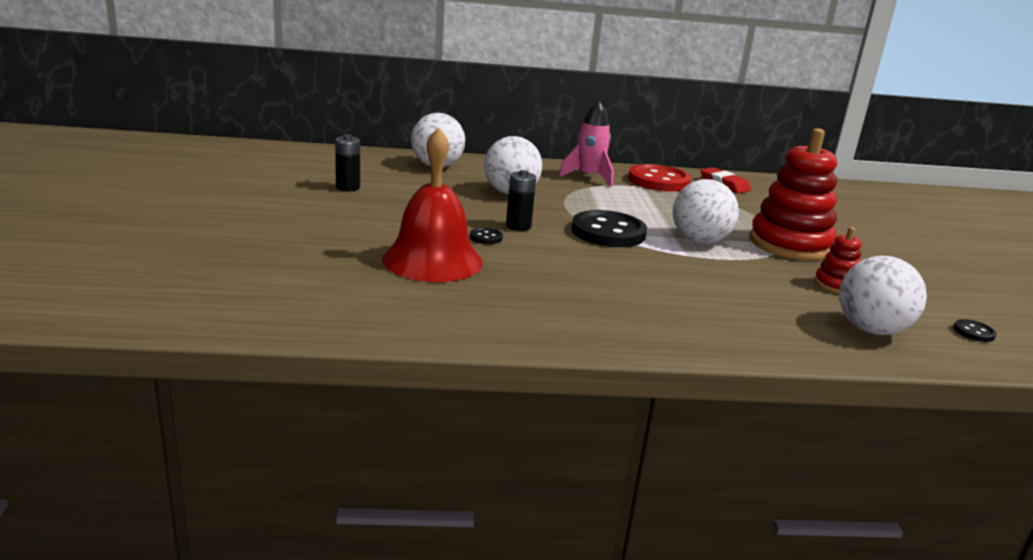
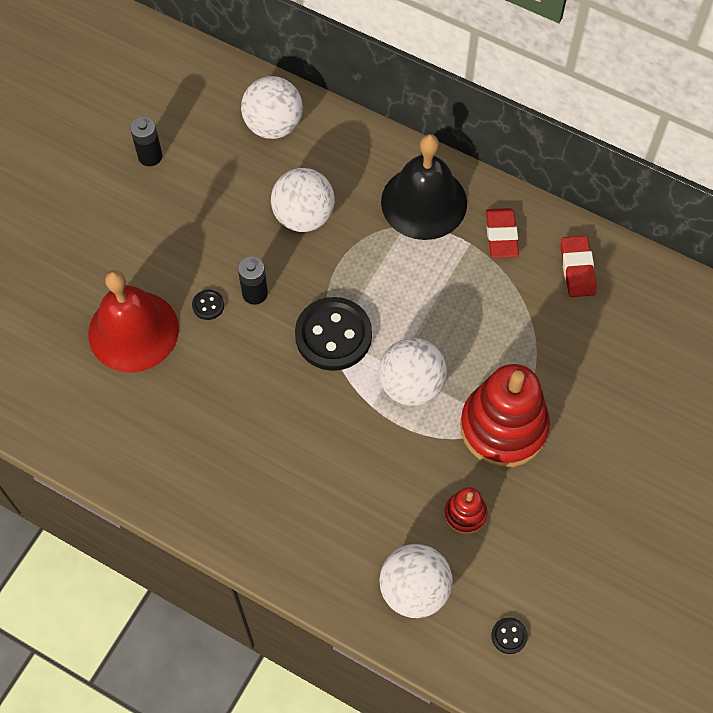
camera: 35 degrees right, 40 degrees up
(589, 177) = (424, 202): pink rocket -> black bell
(658, 181) = (501, 235): red button -> red eraser

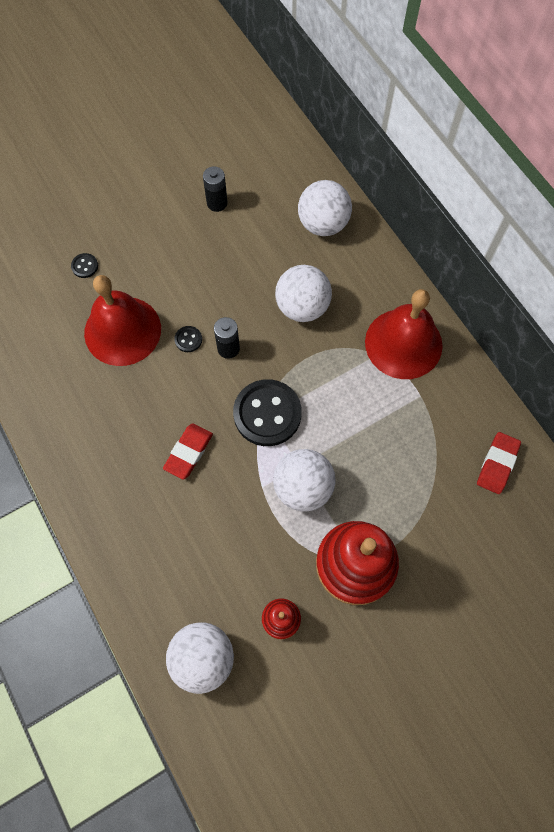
camera: 30 degrees right, 5 degrees up
(424, 202) = (403, 343): black bell -> red bell
(501, 235) = (450, 403): red eraser -> red eraser (188, 452)
(509, 636) = (254, 743): black button -> black button (85, 266)

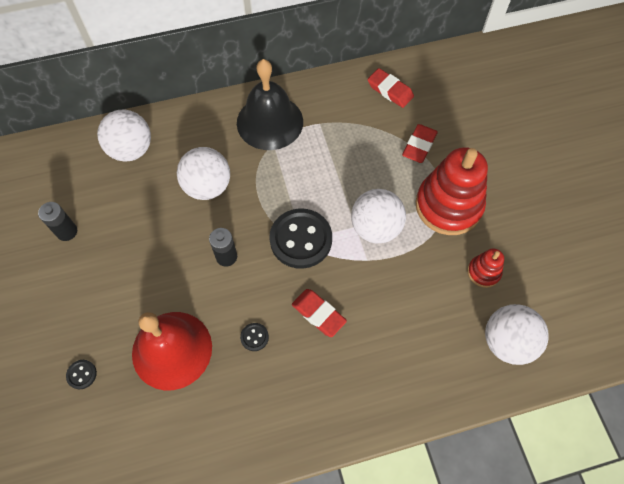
camera: 75 degrees left, 5 degrees down
(188, 339) = (204, 290): black button -> black button (254, 337)
(403, 343) = (270, 122): red bell -> black bell
(428, 514) = (419, 145): none -> red eraser

